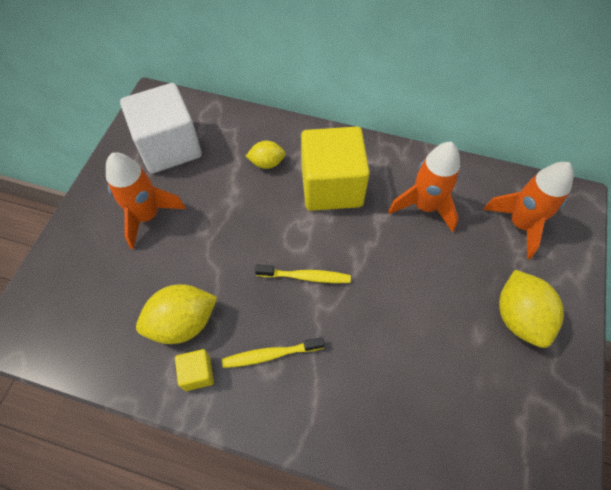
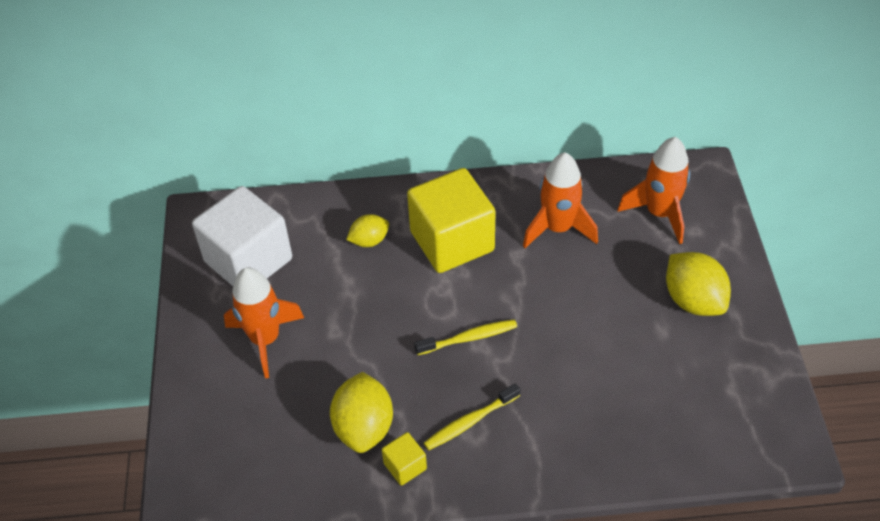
camera: 20 degrees left, 10 degrees down
(183, 323) = (364, 427): yellow lemon -> yellow lemon turned 45 degrees counterclockwise

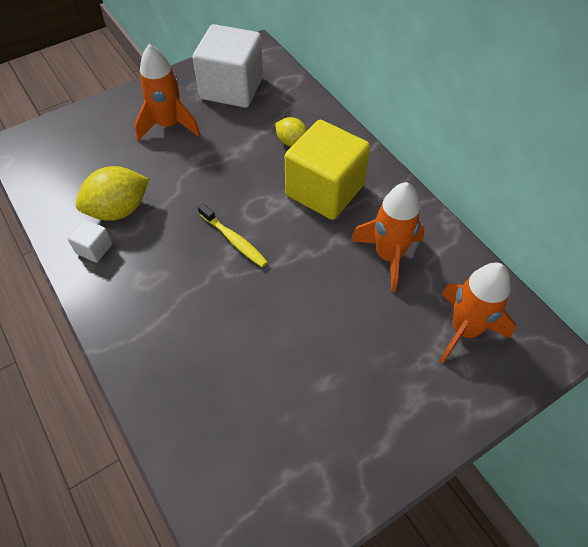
camera: 60 degrees right, 5 degrees up
(405, 466) = (94, 248): yellow cube -> white cube
(470, 422) = (152, 273): yellow toothbrush -> none
(693, 300) = (377, 399): yellow lemon -> none

